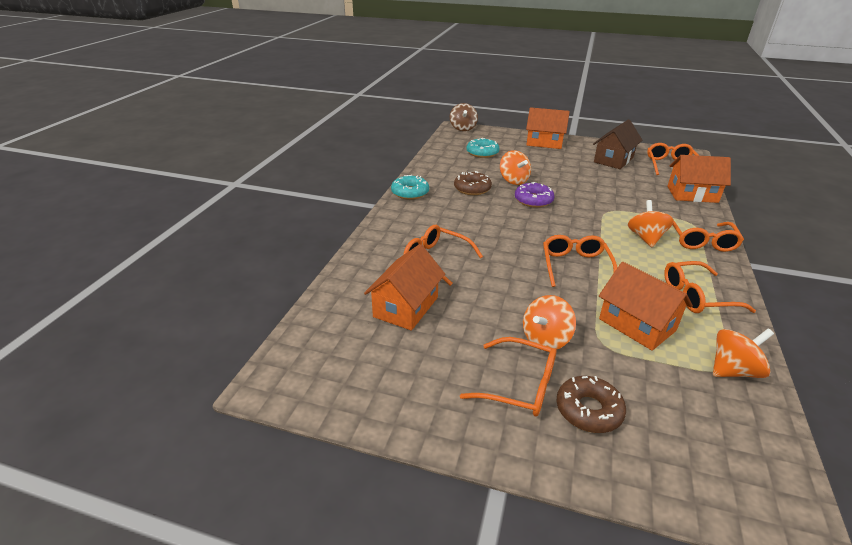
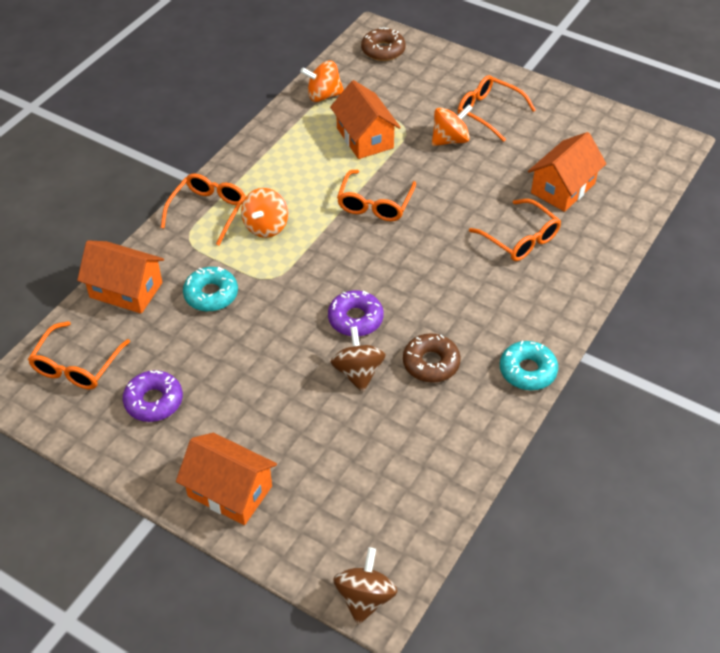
camera: 165 degrees left, 15 degrees up
(482, 153) = (369, 473): turquoise donut -> turquoise donut (211, 294)
(513, 180) = (358, 372): orange spinning top -> brown spinning top
(588, 410) = (448, 91): brown donut -> brown donut (383, 50)
(613, 160) = (154, 401): brown house -> purple donut
(696, 296) = (286, 152): orange glasses -> none

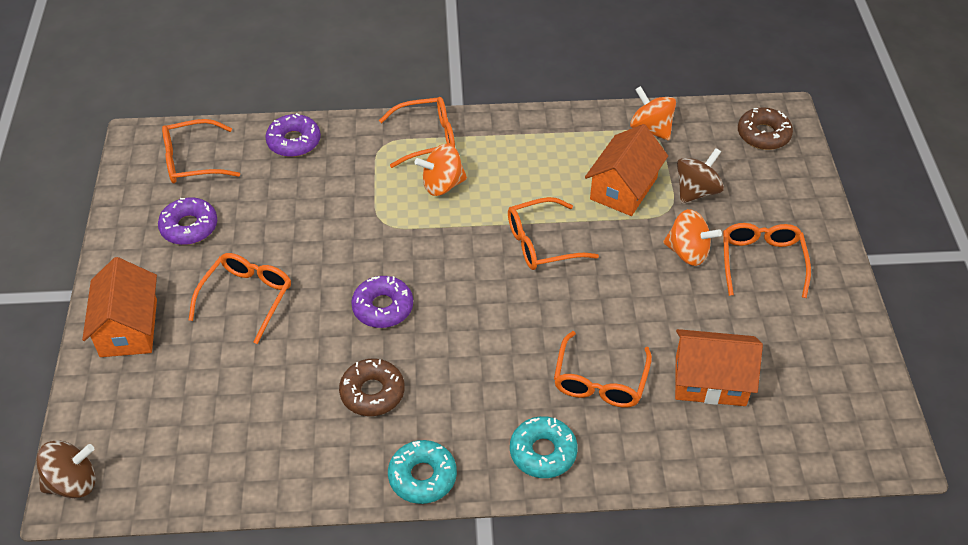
camera: 55 degrees right, 0 degrees up
(126, 290) = (294, 141): orange house -> purple donut
(211, 294) = (331, 195): turquoise donut -> turquoise donut (543, 452)
(269, 396) = (247, 297): none -> orange glasses
(358, 372) = (320, 344): brown spinning top -> brown spinning top (696, 191)

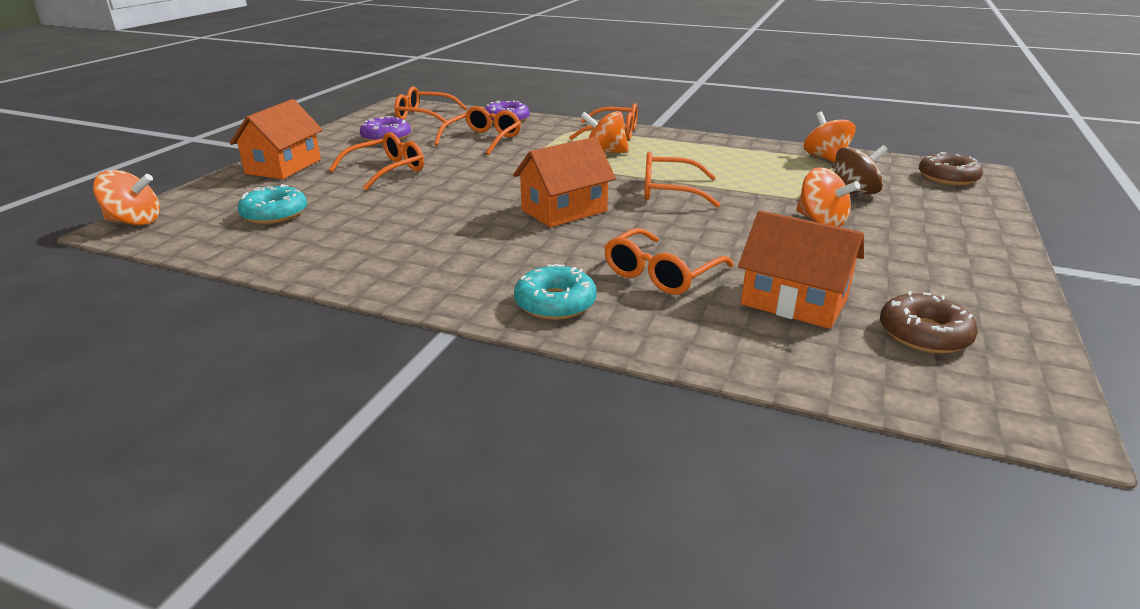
camera: 25 degrees right, 20 degrees down
(73, 483) = (135, 221): brown spinning top -> orange spinning top
(372, 392) = (428, 232): brown donut -> brown donut (924, 334)
(383, 307) = (489, 194): purple donut -> none
(422, 477) = (415, 288): turquoise donut -> turquoise donut (274, 214)
(623, 188) = (775, 180): orange house -> orange house (564, 210)
(761, 261) = (907, 241): orange glasses -> orange glasses (483, 139)

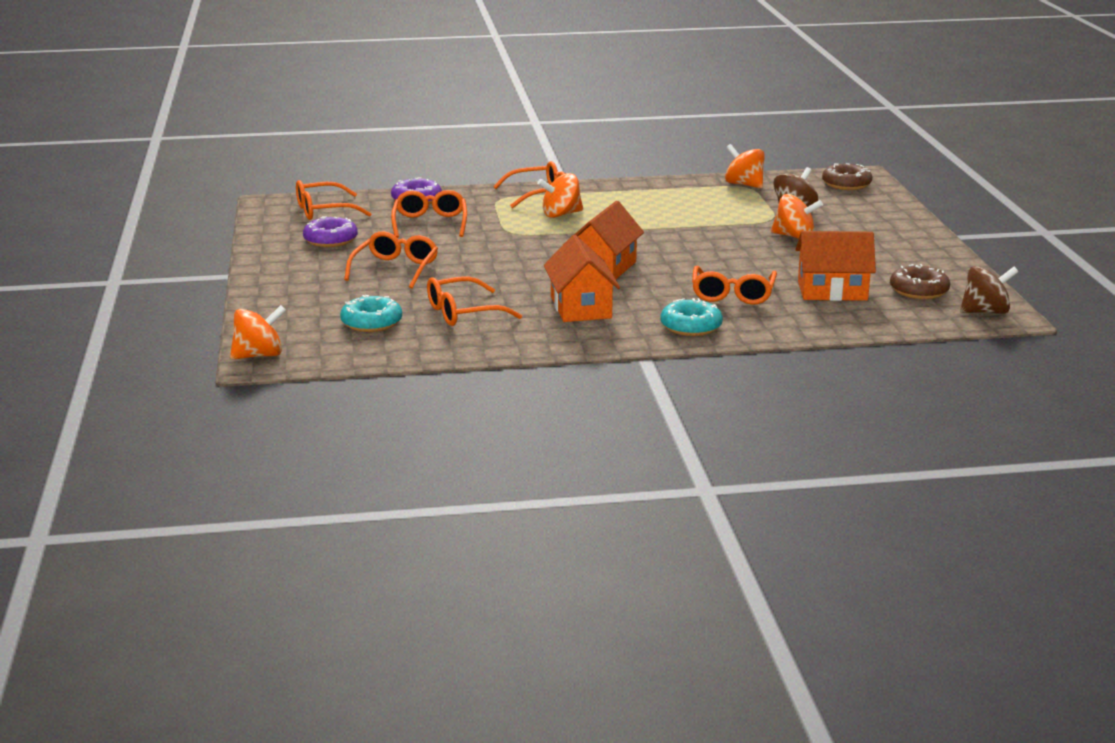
camera: 30 degrees left, 5 degrees down
(283, 167) = (288, 286): orange house -> orange house (580, 307)
(669, 191) = (660, 237): orange glasses -> orange glasses (463, 313)
(1011, 402) = (985, 312): none -> brown spinning top

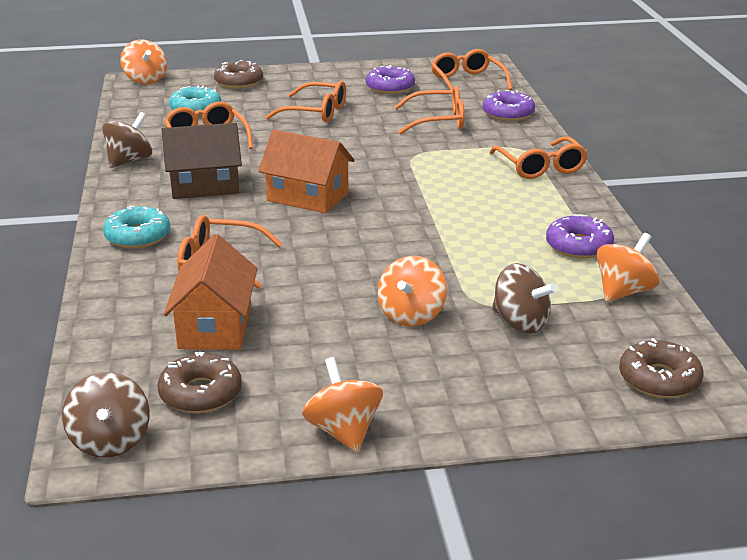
camera: 90 degrees right, 5 degrees up
(287, 306) = (239, 82): none -> brown donut
(518, 343) = (129, 161): none -> brown spinning top
(561, 214) = (475, 177): orange spinning top -> orange spinning top (343, 431)
(580, 307) = (204, 186): orange house -> brown house
(680, 191) = (578, 246): none -> purple donut

